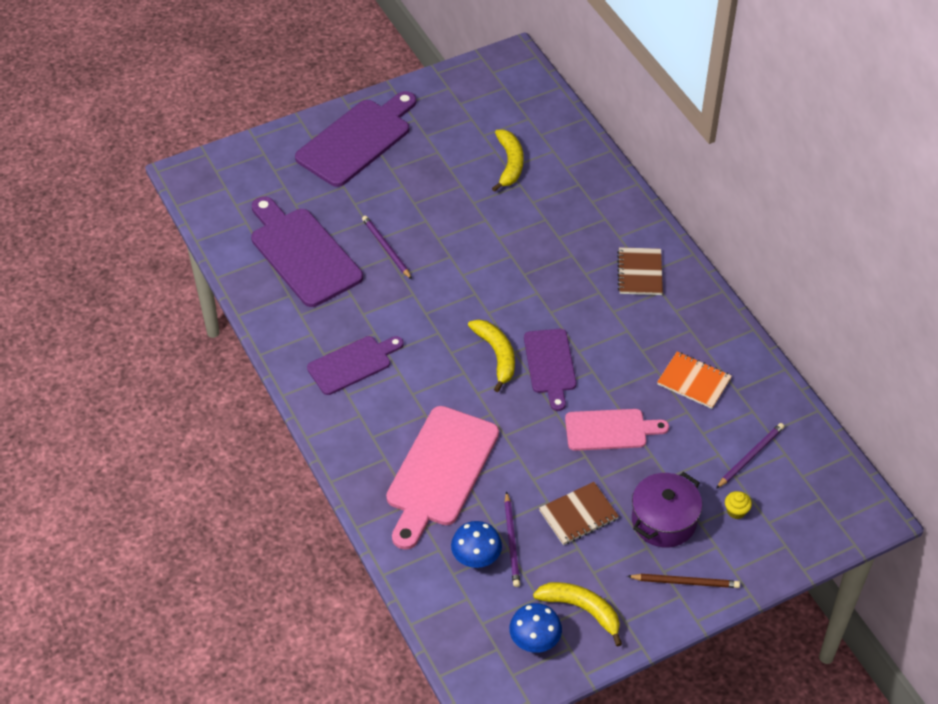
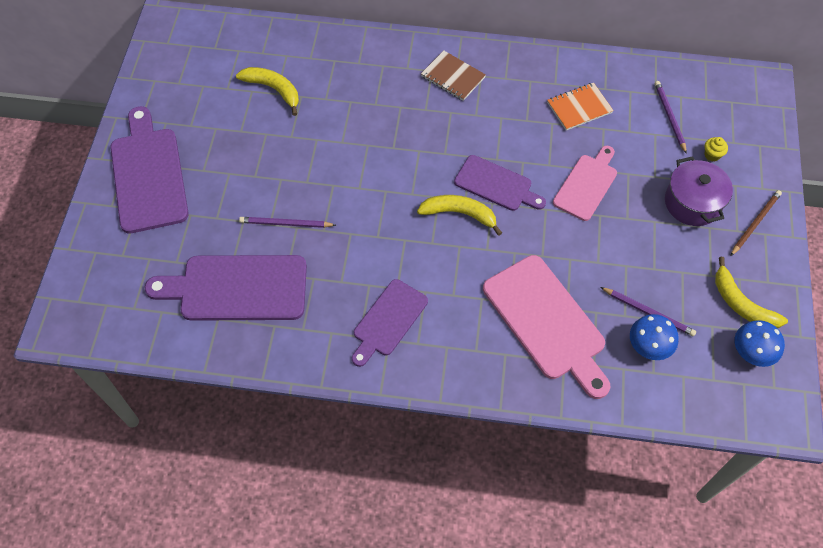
camera: 55 degrees left, 10 degrees up
(352, 364) = (388, 320): purple cutting board -> purple cutting board turned 150 degrees counterclockwise
(578, 515) = (652, 253): brown notebook -> none
(582, 609) = (741, 303): yellow banana -> yellow banana turned 105 degrees counterclockwise

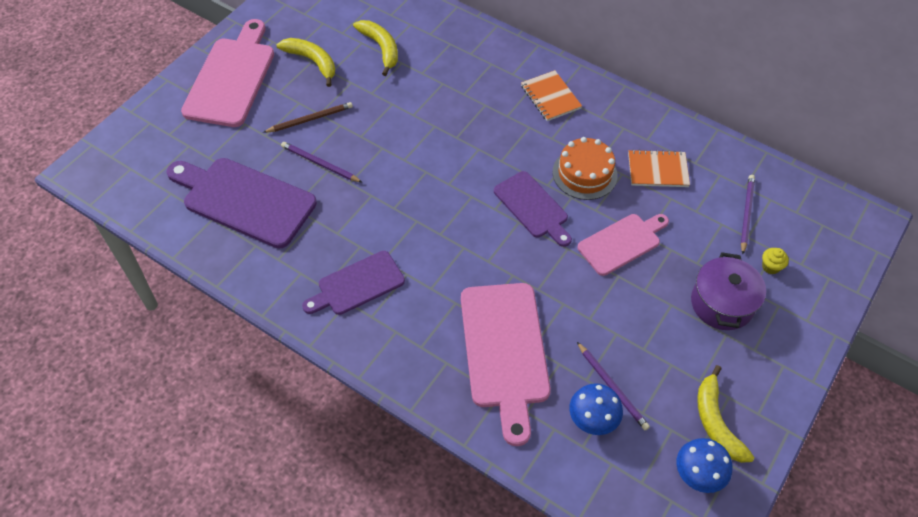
camera: 25 degrees right, 5 degrees down
(148, 175) = (231, 78): purple cutting board -> pink cutting board
(453, 77) = (550, 97): brown notebook -> orange notebook
(460, 214) = (482, 219): yellow banana -> yellow banana (312, 62)
(522, 136) = (584, 173): none -> orange cake
(755, 223) = (778, 350): brown pencil -> brown pencil (310, 119)

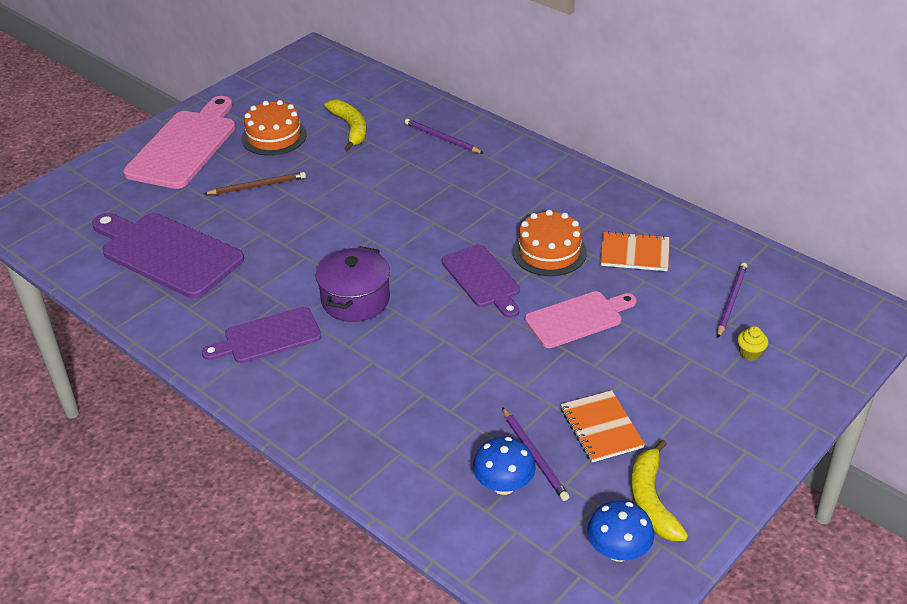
camera: 10 degrees right, 15 degrees down
(312, 62) = (274, 136): yellow banana -> orange cake
(320, 164) = (257, 226): purple pencil -> purple pencil (442, 138)
(505, 351) = (417, 411): pink cutting board -> none
(550, 97) = (526, 180): orange notebook -> orange notebook (601, 428)
(722, 303) = (683, 384): purple pot -> purple pot (355, 300)

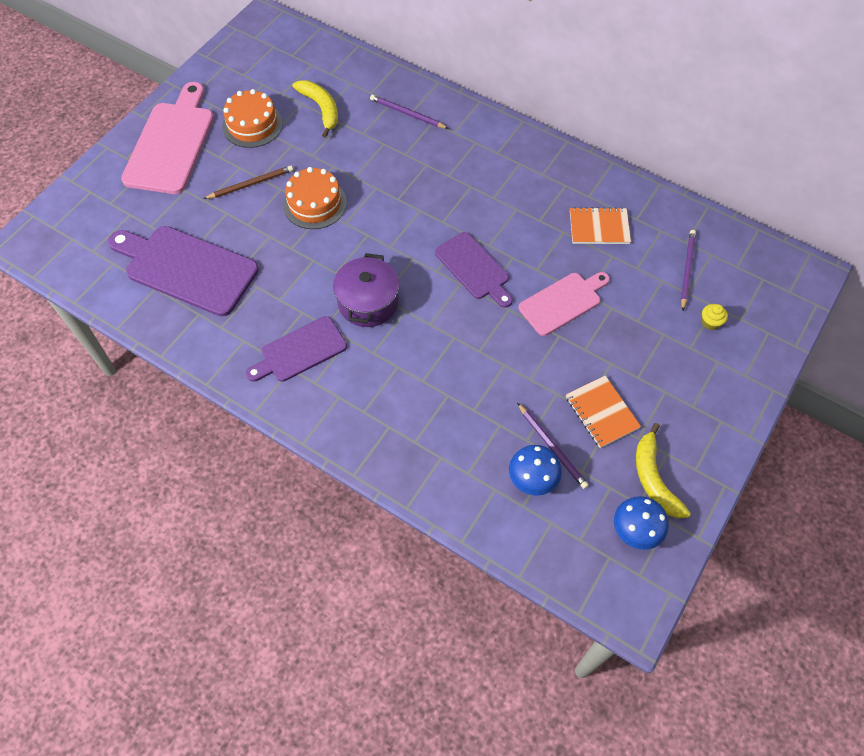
camera: 10 degrees left, 20 degrees up
(549, 252) = (526, 233): orange cake -> orange cake (315, 203)

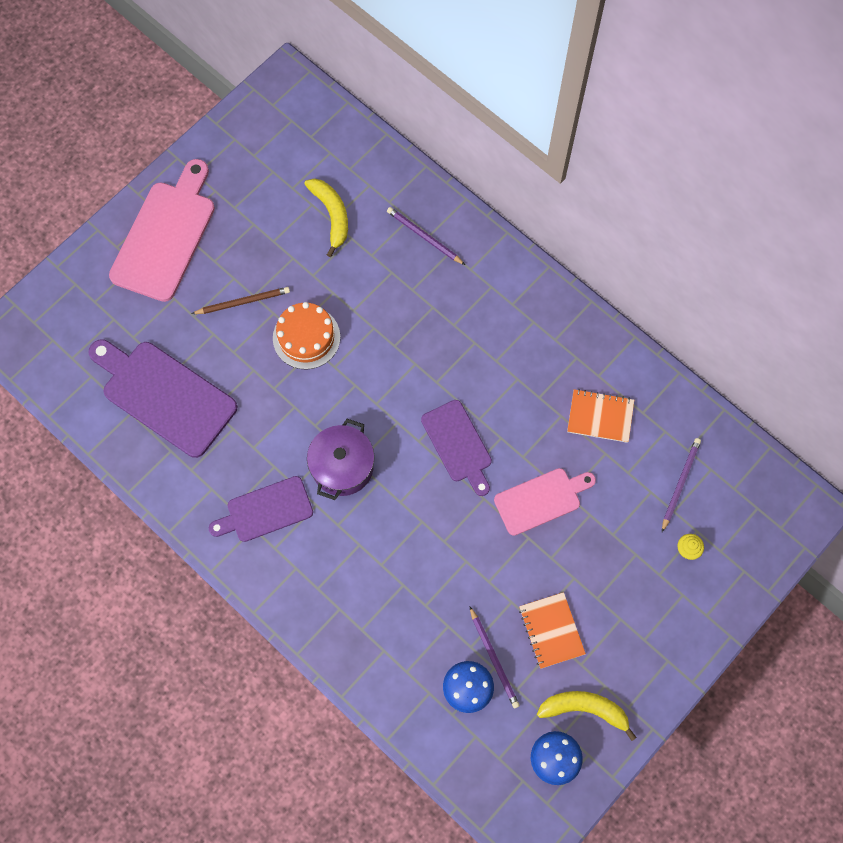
camera: 10 degrees right, 10 degrees up
(252, 125) = (254, 225): orange cake -> none
(653, 478) = (585, 709): yellow banana -> yellow banana turned 105 degrees clockwise

